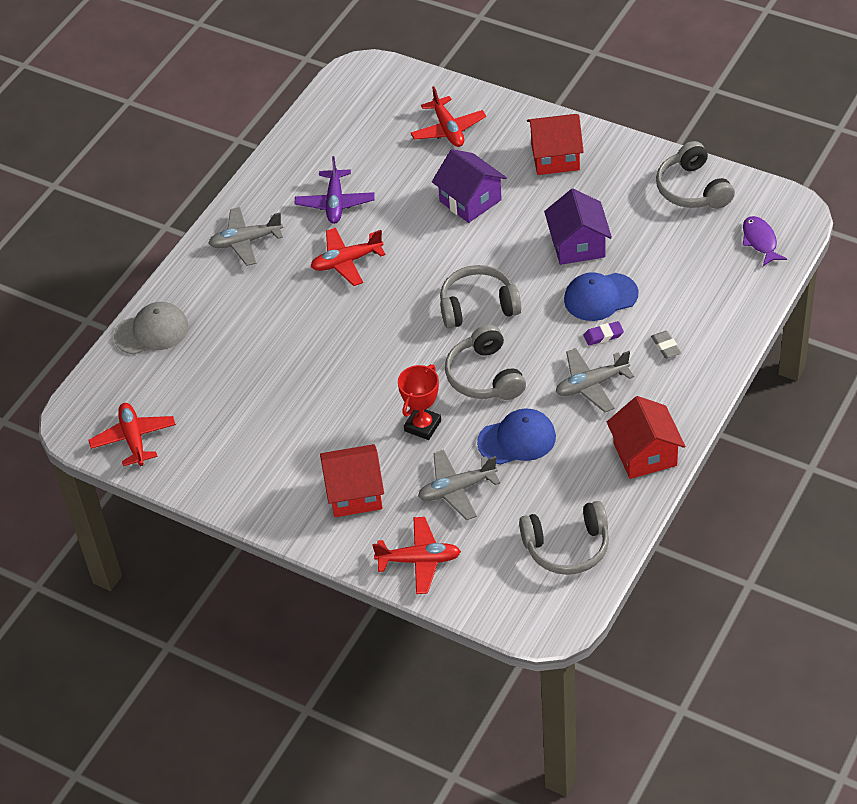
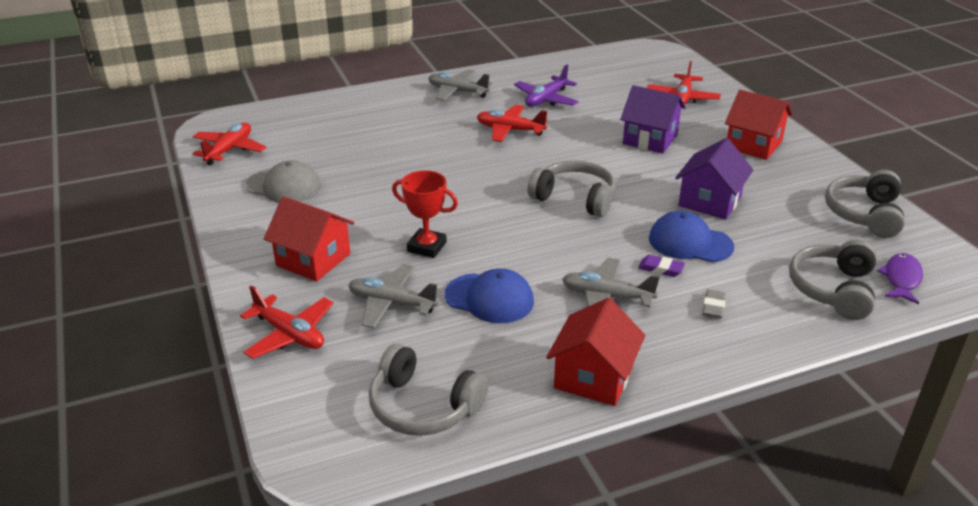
camera: 35 degrees right, 15 degrees down
(152, 331) = (330, 105): grey cap -> grey cap (284, 186)
(422, 426) = (427, 247): red trophy -> red trophy turned 45 degrees clockwise
(470, 200) = (650, 139): purple house -> purple house turned 60 degrees counterclockwise
(485, 376) = (521, 242): grey headphones -> grey headphones (833, 289)

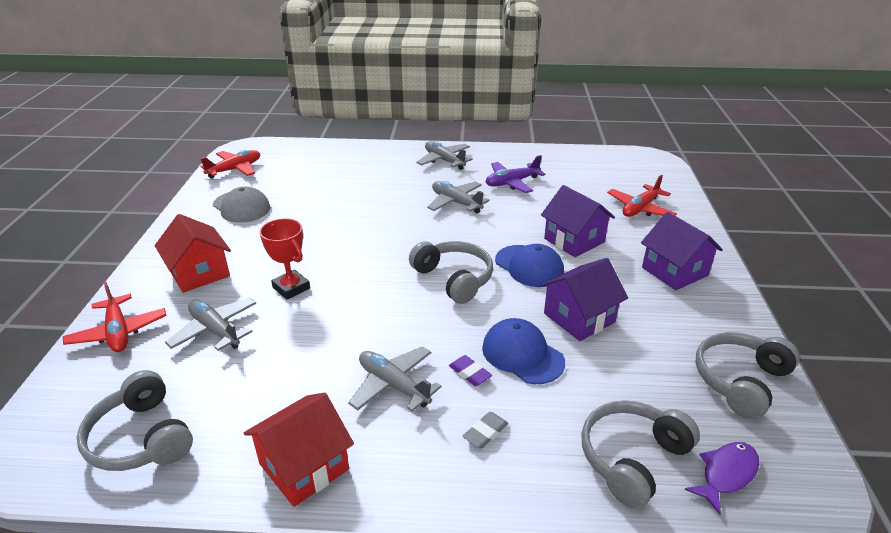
camera: 25 degrees right, 0 degrees up
(489, 298) = (293, 352): blue cap -> blue cap (529, 266)
(510, 130) = (456, 203): red plane -> grey plane
(753, 145) = (674, 271): red house -> purple house

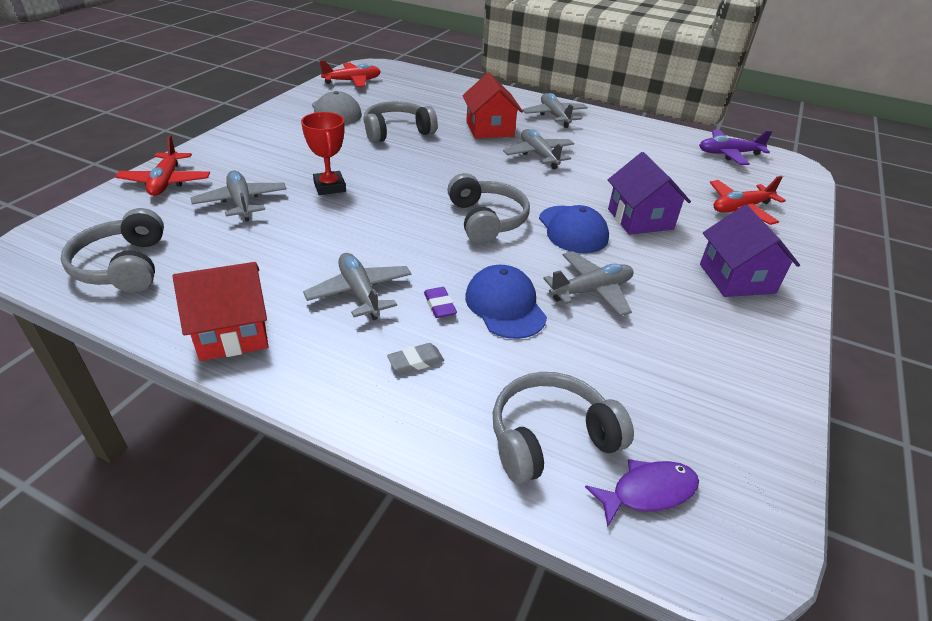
camera: 20 degrees right, 5 degrees up
(199, 273) = (262, 155): red house -> red house (489, 129)
(512, 183) = (611, 151): purple plane -> purple plane (728, 154)
(579, 318) = (591, 291): purple house -> grey plane
(740, 381) = (737, 408): grey headphones -> grey headphones (397, 132)

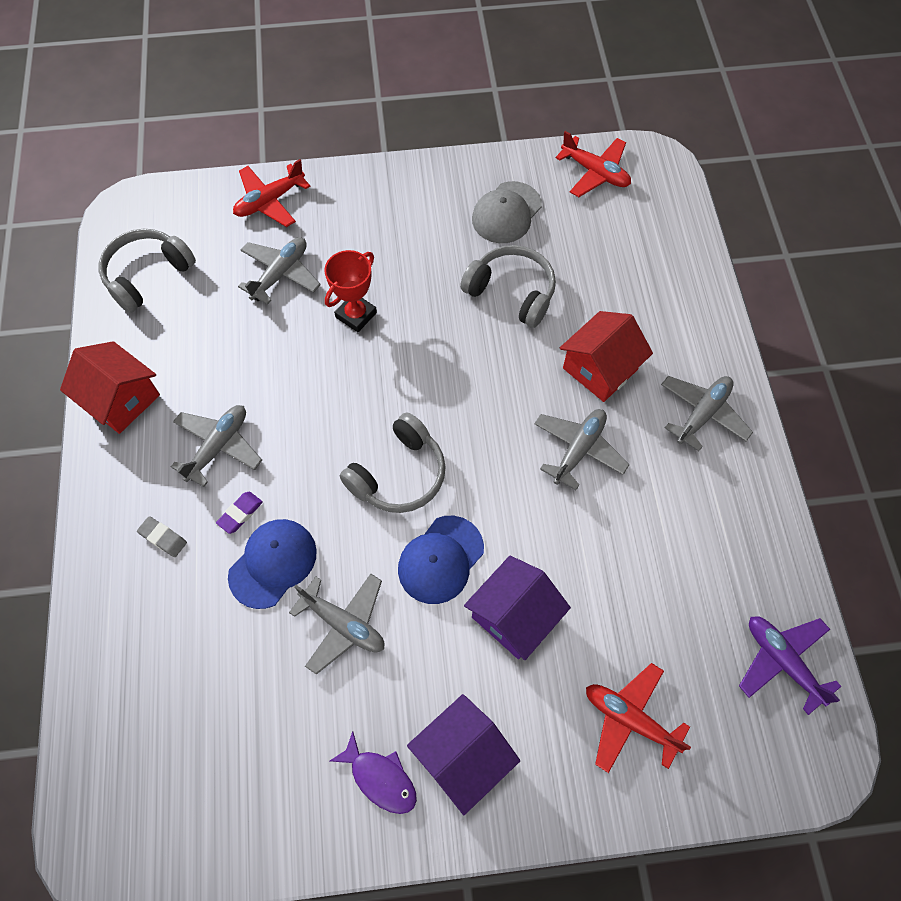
camera: 60 degrees right, 25 degrees up
(551, 438) = (136, 676): grey headphones -> none
(648, 492) = (119, 768): purple fish -> purple fish (380, 778)

